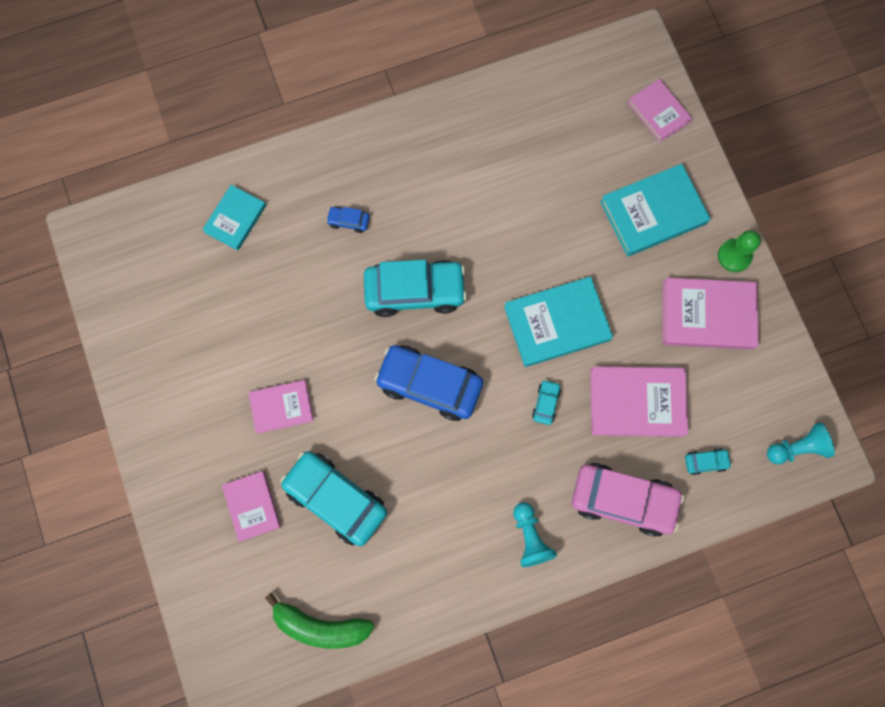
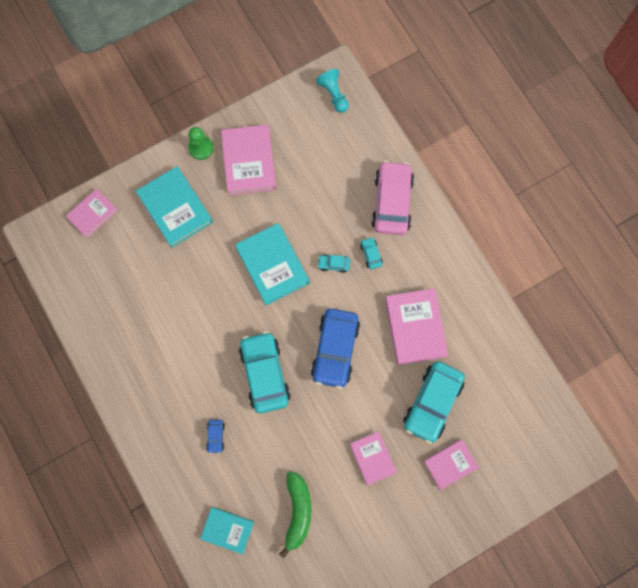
camera: 100 degrees left, 0 degrees up
(321, 626) = (522, 395): green banana -> green banana (297, 511)
(530, 537) = (430, 261): turquoise pawn -> none
(637, 402) = (321, 202): pink book -> pink book (415, 327)
(705, 462) = (354, 151): turquoise car -> turquoise car (371, 254)

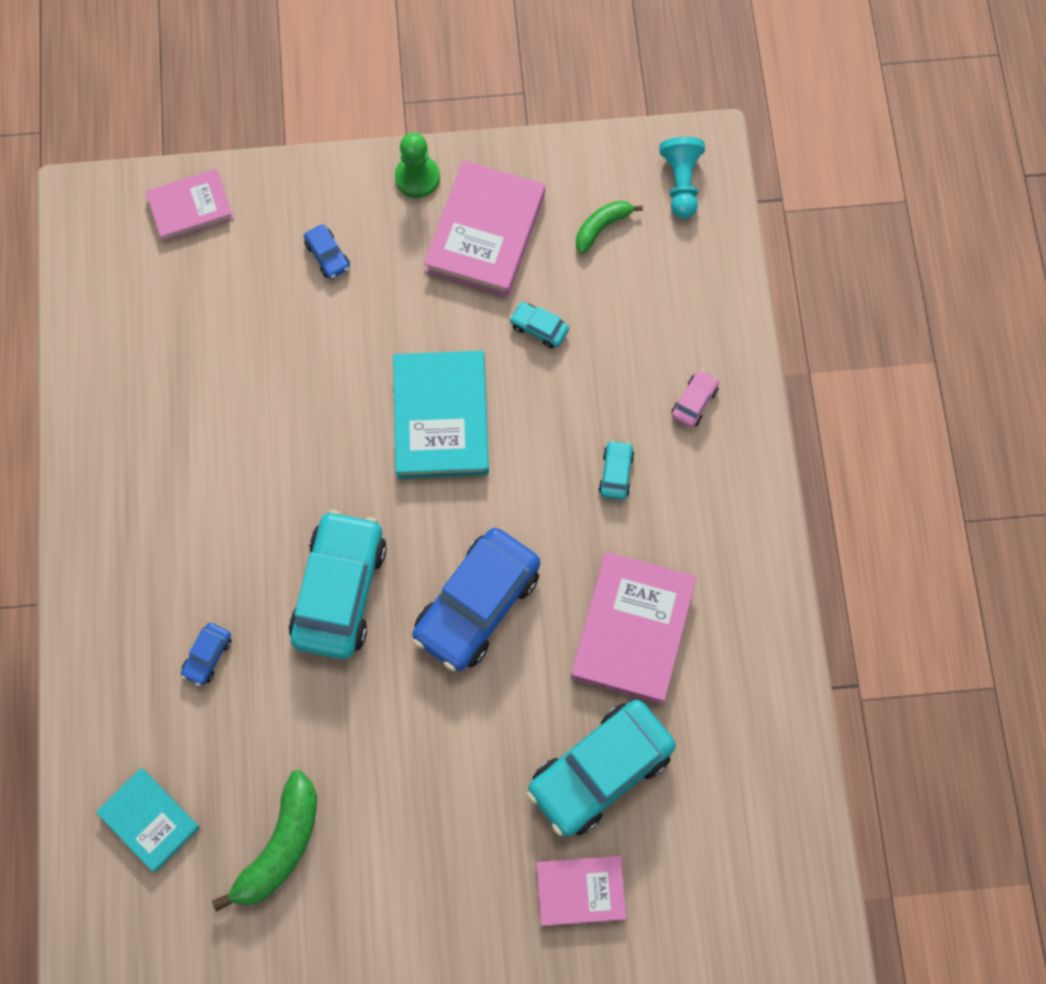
camera: 25 degrees right, 5 degrees down
(175, 208) = (328, 256): turquoise book -> blue car
(305, 134) = (602, 227): none -> green banana
(333, 264) = (544, 461): turquoise car -> turquoise car (539, 328)
(372, 458) = (451, 816): pink book -> none
(391, 202) = (694, 402): pink car -> pink car, size x0.42

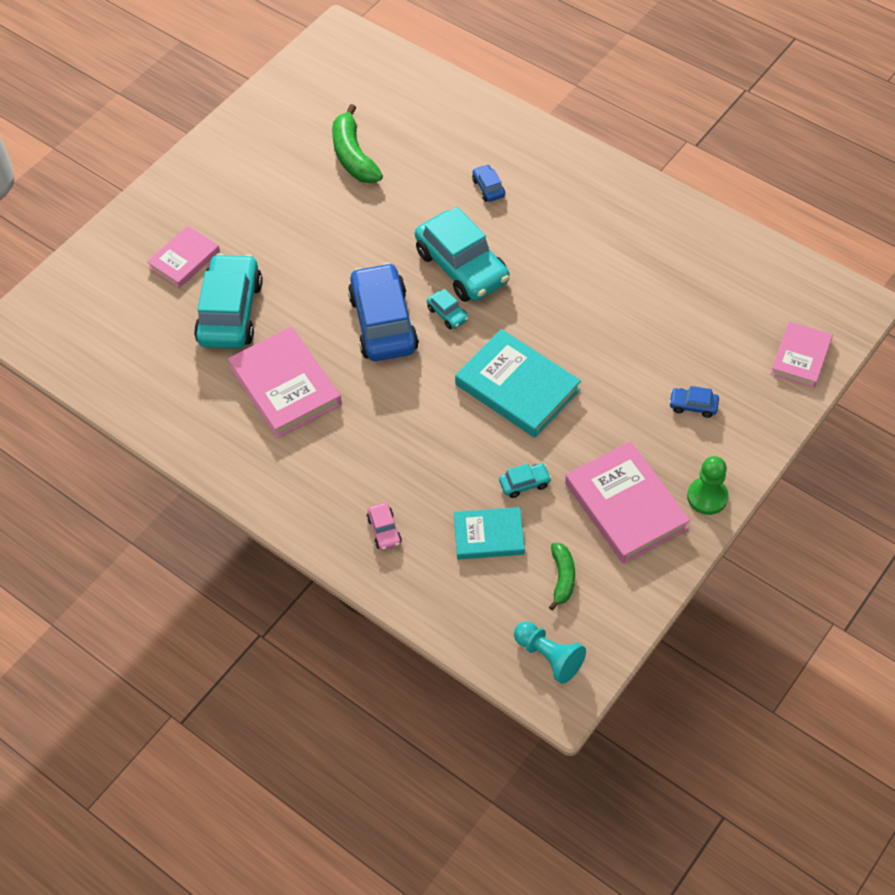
camera: 135 degrees right, 15 degrees down
(149, 820) = (427, 115): turquoise book -> turquoise book (489, 536)
(616, 473) = (385, 450): turquoise car -> turquoise car (447, 314)

